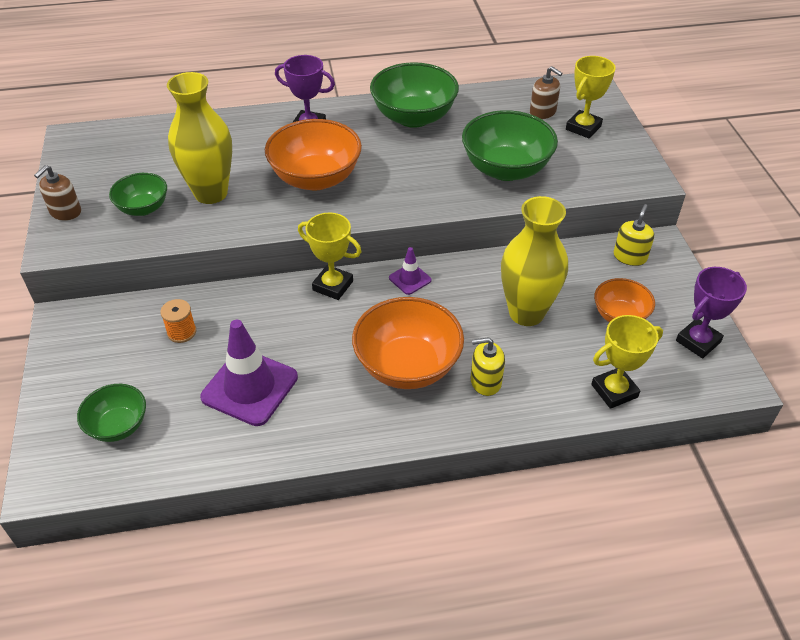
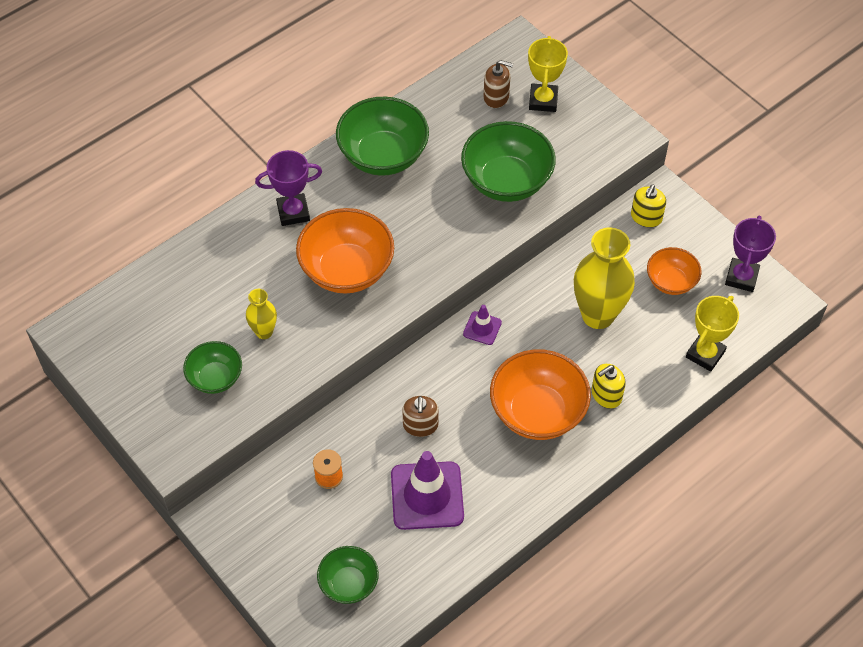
camera: 30 degrees left, 10 degrees up
(65, 212) = (145, 417): brown soap dispenser -> brown soap dispenser (420, 425)
(211, 193) = (264, 332): yellow vase -> yellow vase, size x0.50
(333, 286) = (422, 367): yellow trophy -> none
(630, 256) = (646, 217): yellow soap dispenser -> yellow soap dispenser turned 150 degrees counterclockwise

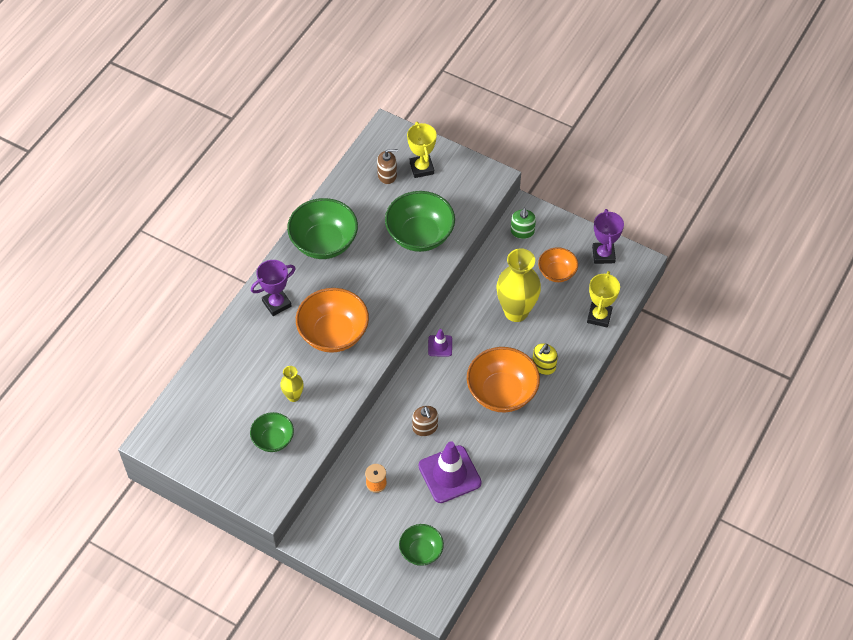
camera: 20 degrees left, 0 degrees up
(646, 217) = (522, 231): yellow soap dispenser -> green soap dispenser

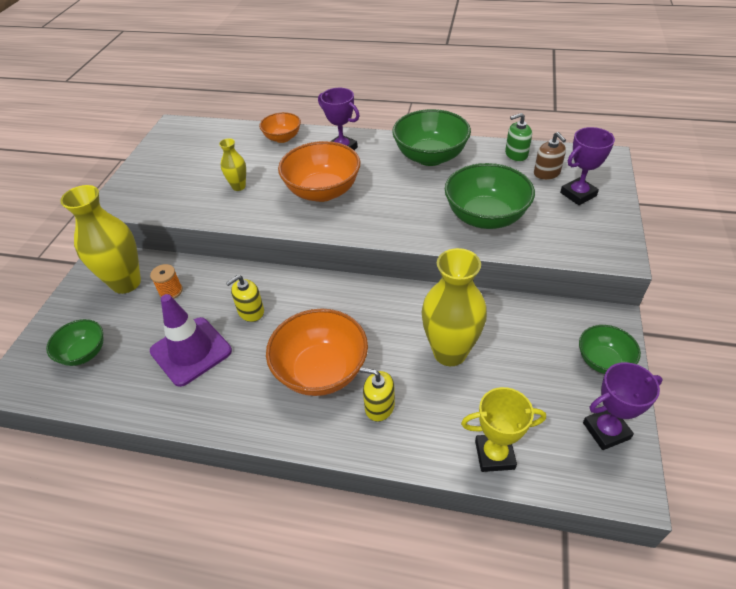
camera: 75 degrees right, 10 degrees down
(273, 439) = (185, 188): green bowl -> green bowl (603, 361)
(350, 518) = (126, 283): none -> yellow vase
(421, 168) = (578, 194): yellow trophy -> purple trophy
(425, 427) = (251, 311): brown soap dispenser -> yellow soap dispenser
(440, 346) = (365, 294): purple traffic cone -> none
(522, 231) = (576, 325): green soap dispenser -> green soap dispenser (516, 154)
(557, 272) = (537, 380): orange bowl -> orange bowl (282, 138)

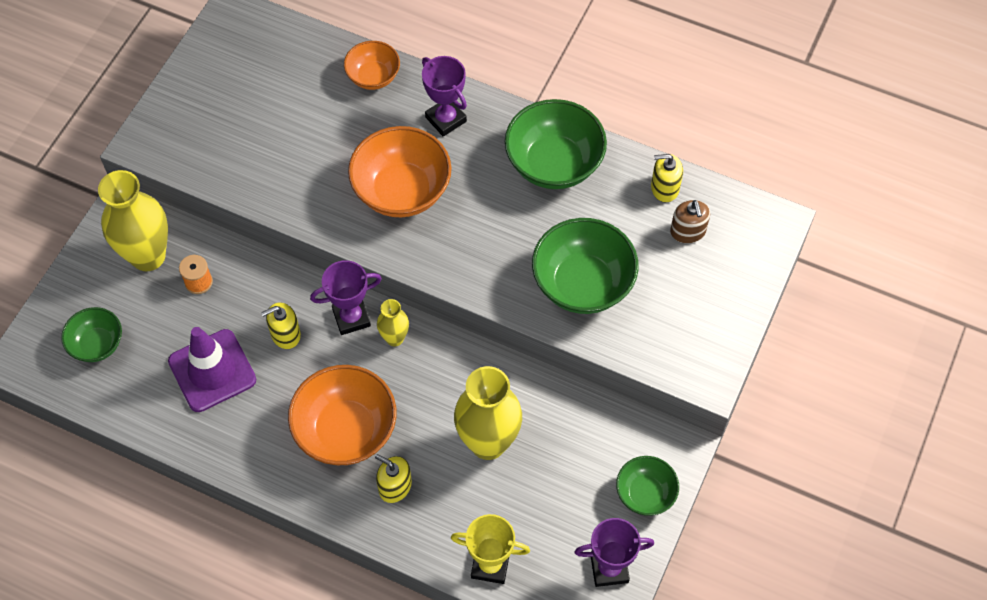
camera: 10 degrees right, 15 degrees up
(238, 186) = (300, 155): yellow vase -> yellow vase (394, 338)
(516, 154) = (664, 188): green soap dispenser -> yellow soap dispenser
(578, 194) = (709, 276): purple trophy -> purple trophy (351, 318)

